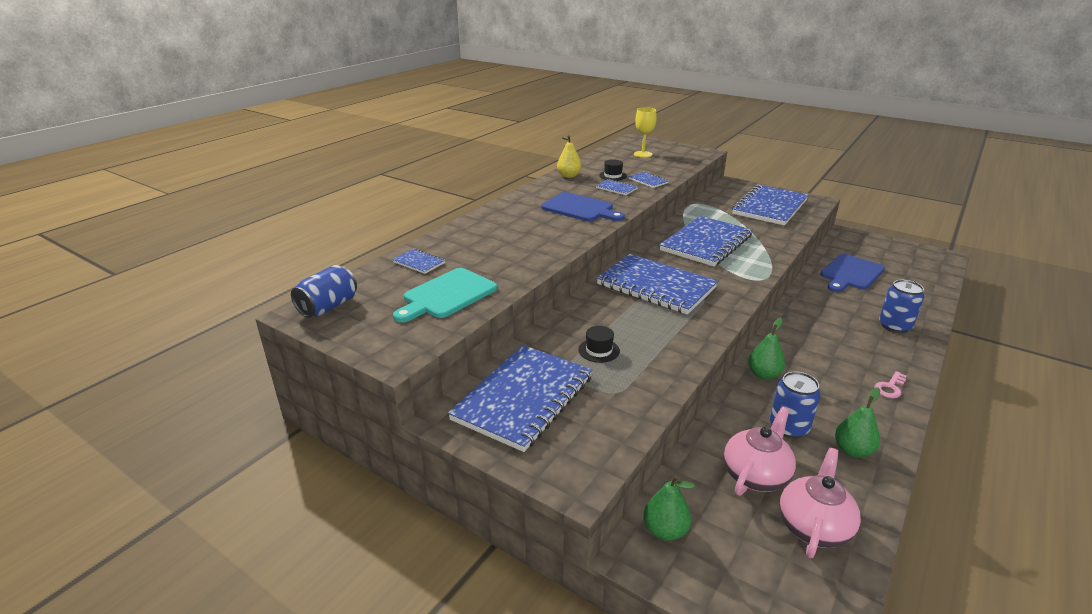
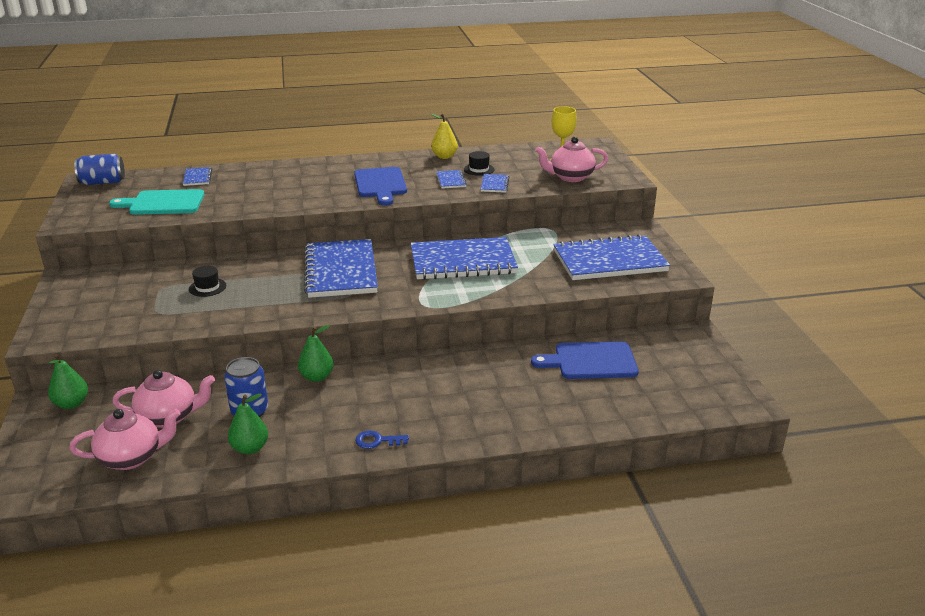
camera: 45 degrees right, 0 degrees up
(524, 398) = (114, 288): blue notebook -> none
(674, 161) = (570, 177): none -> pink teapot
(890, 387) = (377, 441): pink key -> blue key
(894, 326) = (506, 414): blue can -> none

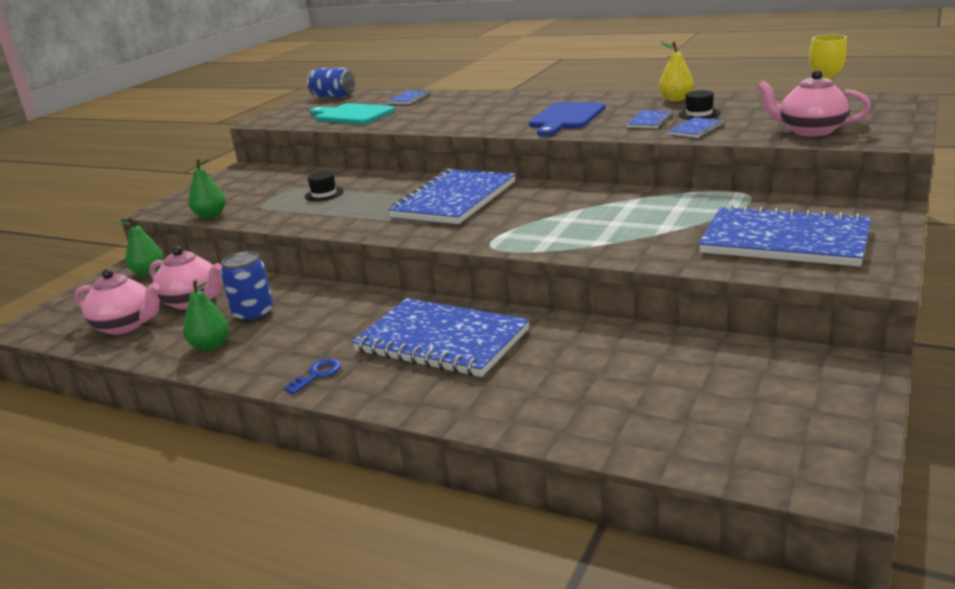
camera: 40 degrees right, 5 degrees down
(316, 377) = (346, 300): green pear -> green pear (210, 216)
(377, 441) = (317, 375): blue key -> blue key turned 90 degrees clockwise
(463, 262) = (591, 211): blue notebook -> blue notebook (441, 341)
(591, 361) = (657, 362): blue cutting board -> none

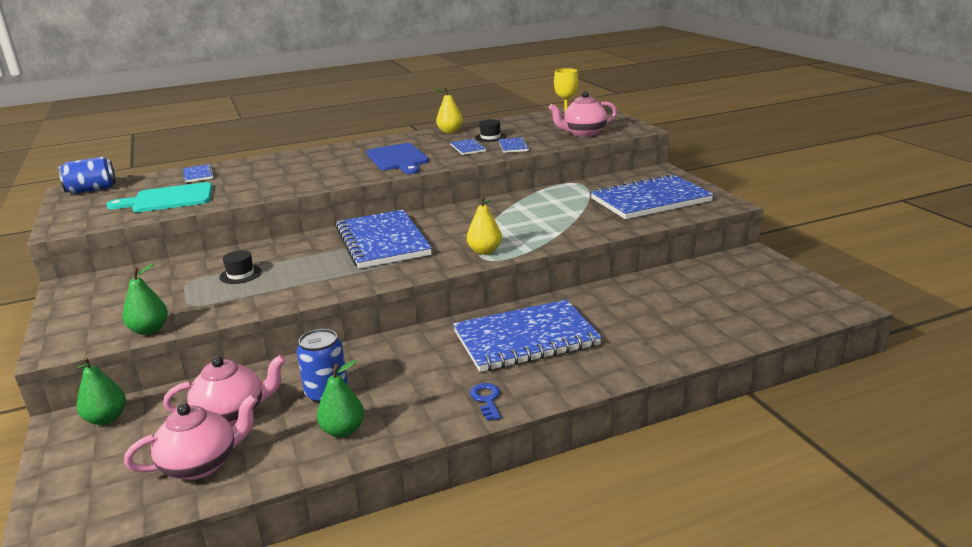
camera: 50 degrees left, 0 degrees up
(504, 237) = (485, 251): none -> yellow pear

